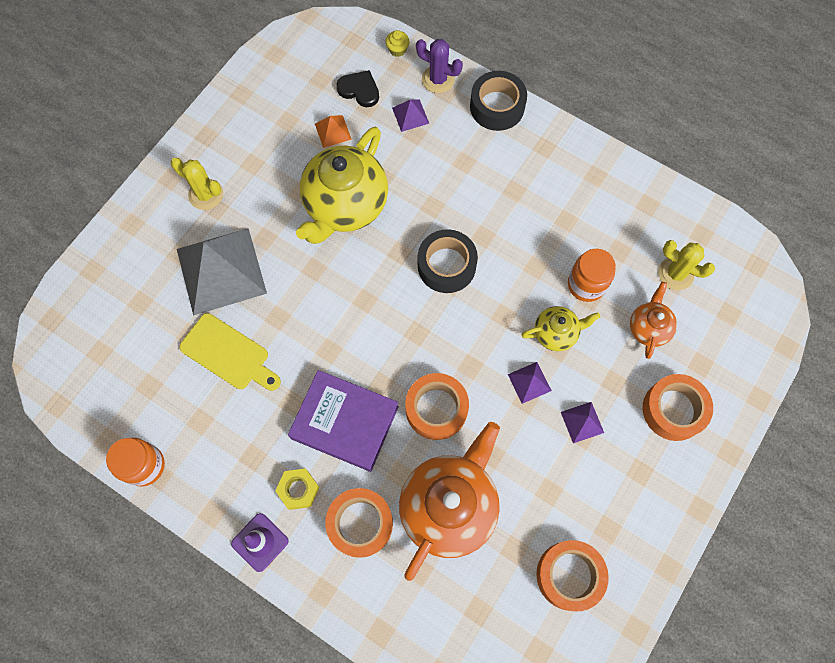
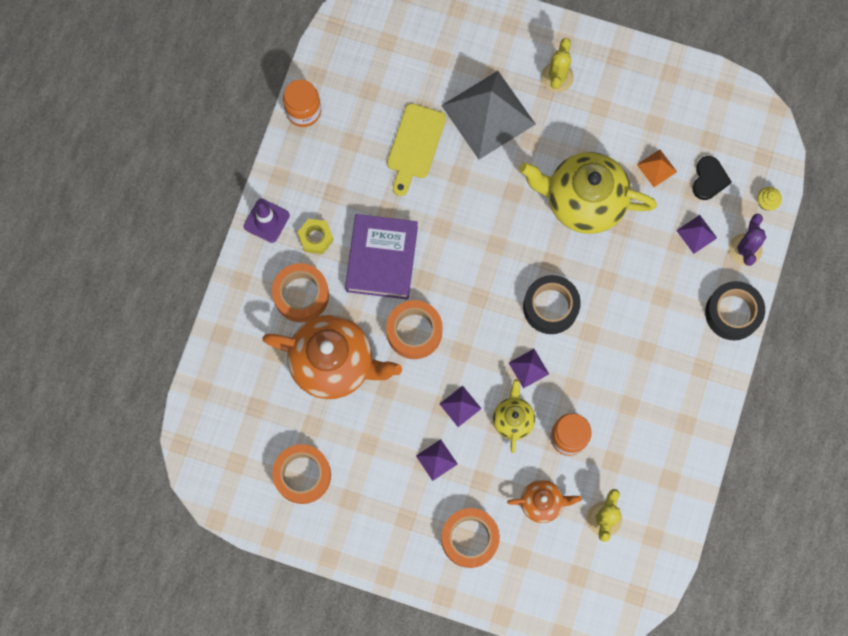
camera: 75 degrees right, 5 degrees up
(505, 303) = (528, 368): none -> purple pyramid
(556, 333) = (513, 419): yellow teapot -> yellow teapot turned 150 degrees counterclockwise

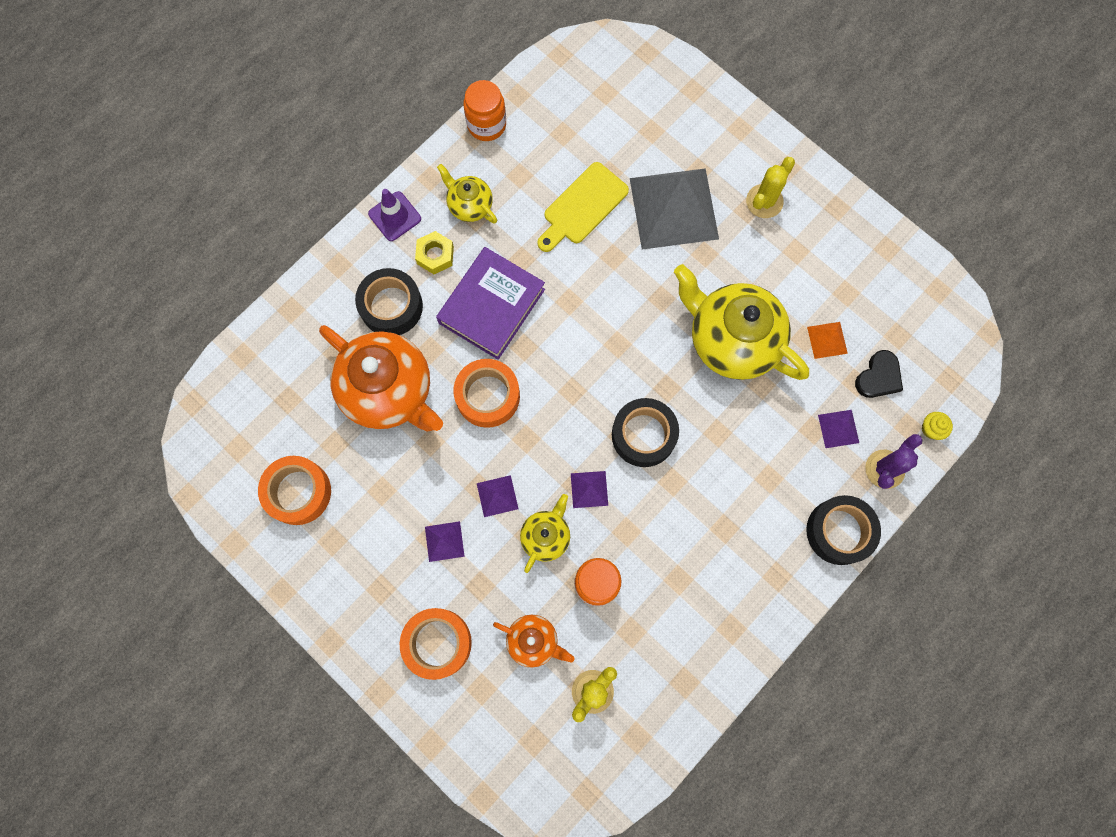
camera: 25 degrees right, 0 degrees up
(301, 295) = (391, 306): orange tape -> black tape
(323, 184) = (469, 205): none -> yellow teapot

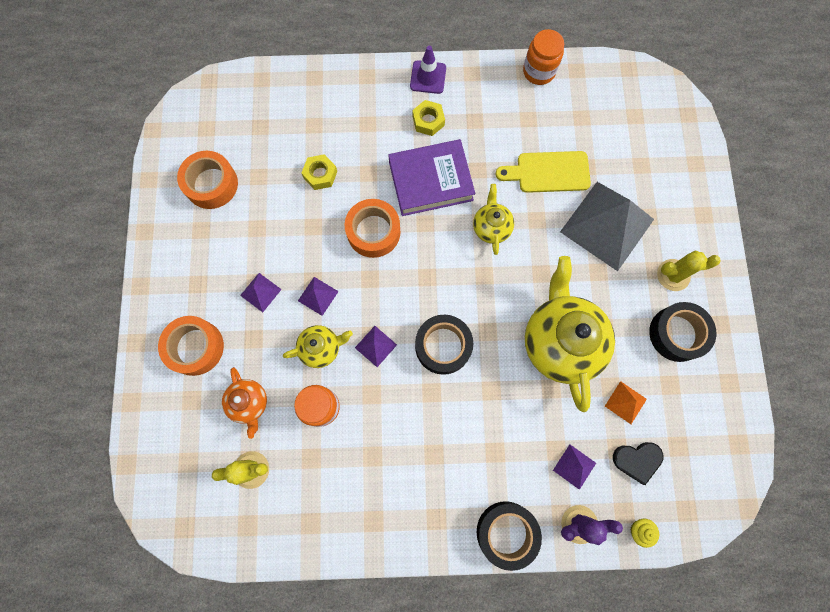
camera: 45 degrees right, 0 degrees up
(389, 391) = (320, 174): orange teapot -> yellow nut
(391, 306) = (372, 127): black tape -> black tape (677, 334)
(469, 205) = (479, 110): yellow teapot -> yellow teapot (491, 227)

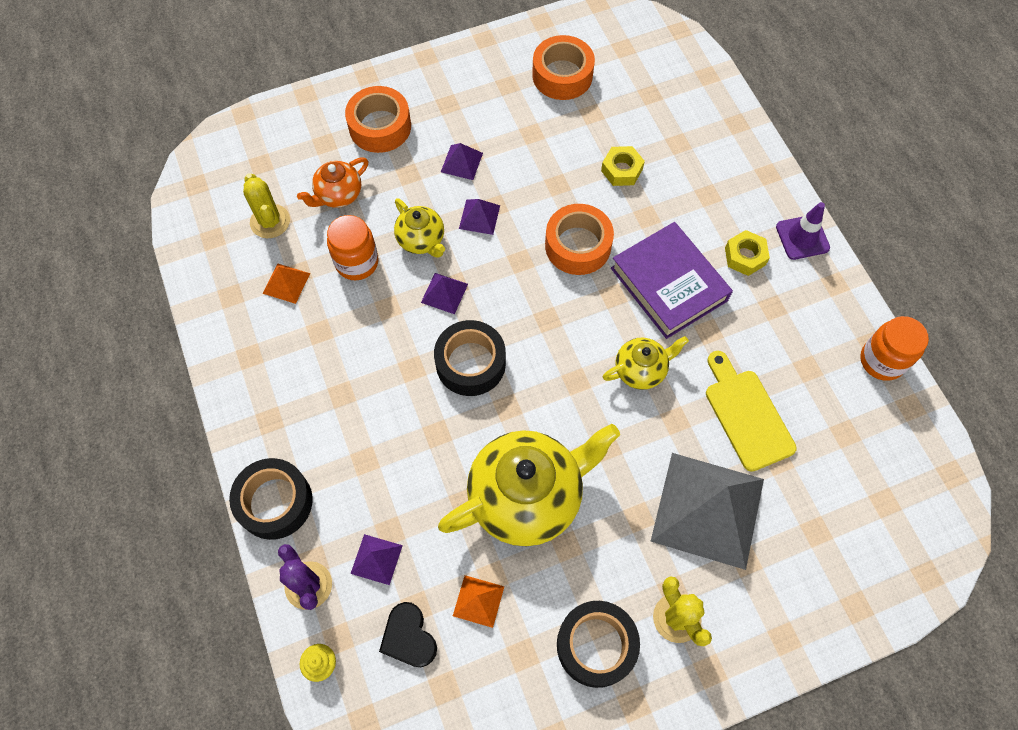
camera: 70 degrees right, 10 degrees down
(317, 472) = (286, 283): none -> orange pyramid

